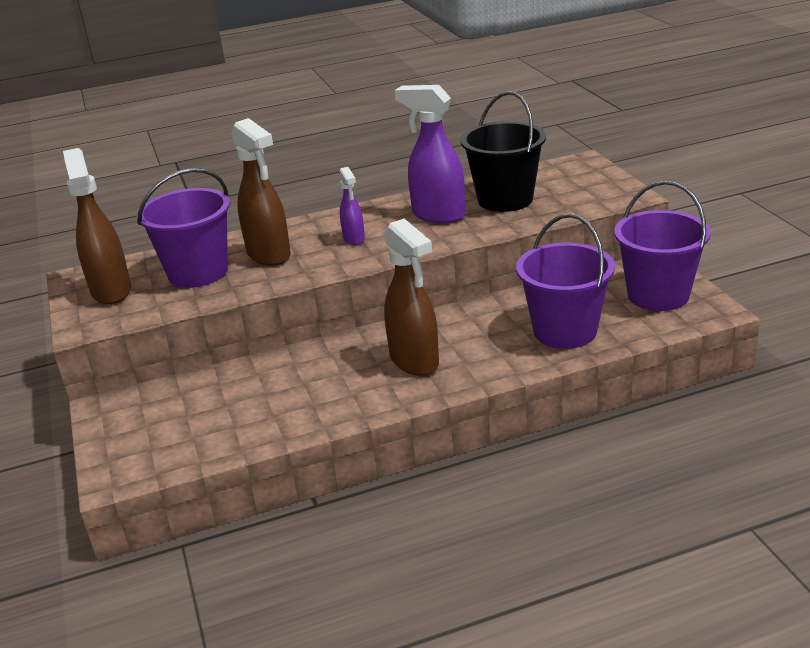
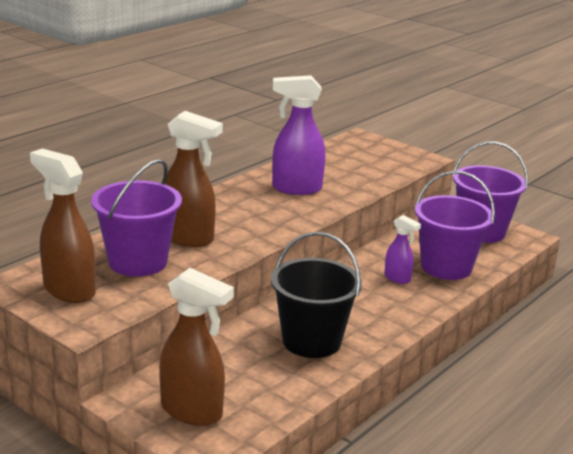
camera: 35 degrees left, 5 degrees down
(354, 239) = (248, 215): purple spray bottle -> purple spray bottle (397, 278)
(415, 361) = (361, 308): brown spray bottle -> brown spray bottle (192, 412)
(505, 199) = (335, 171): black bucket -> black bucket (311, 341)

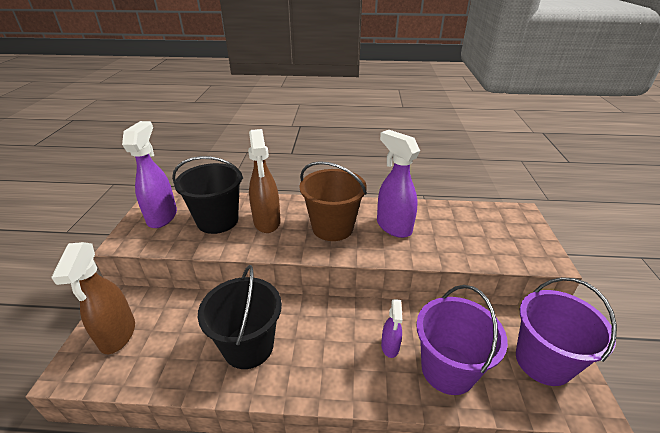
camera: 55 degrees right, 10 degrees up
(68, 290) = (162, 217): brown spray bottle -> purple spray bottle
(138, 262) = (217, 221): purple bucket -> black bucket
(252, 213) = (332, 227): none -> brown bucket

